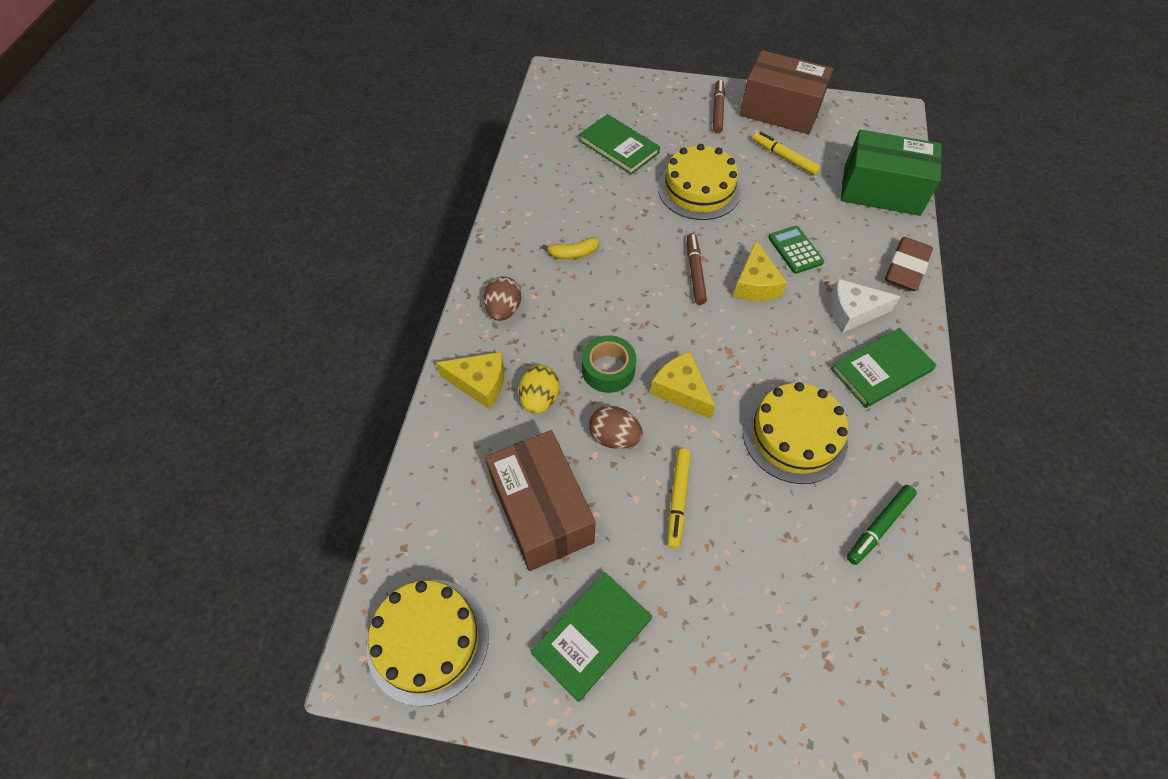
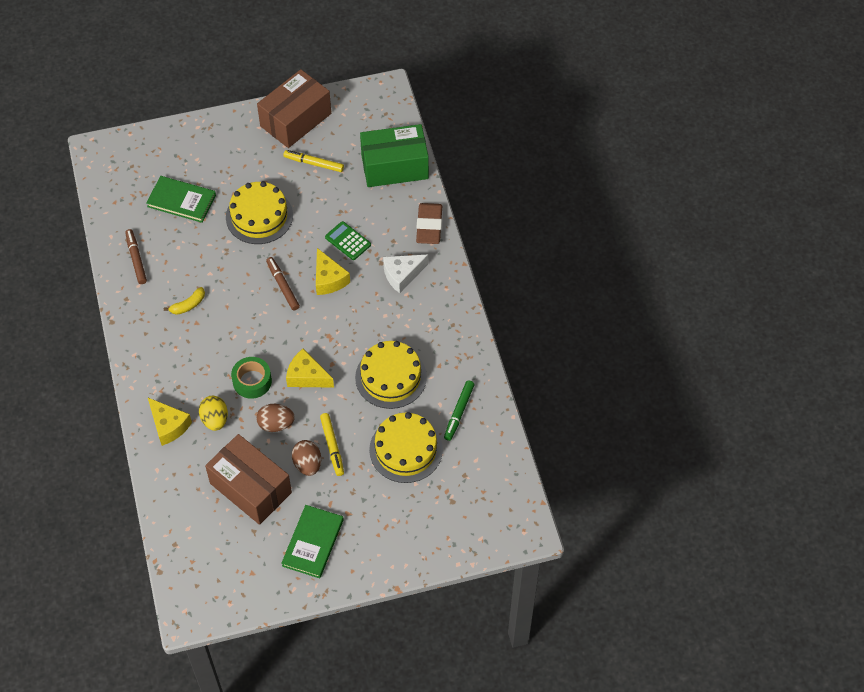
camera: 25 degrees left, 0 degrees up
(428, 640) = (218, 585): yellow cake -> yellow cake (406, 449)
(479, 383) = (168, 425): yellow cheese -> yellow cheese turned 60 degrees clockwise
(504, 310) = (158, 367): brown egg -> brown egg (307, 464)
(717, 110) = (246, 138): brown marker -> brown marker (136, 259)
(780, 110) = (295, 120): brown box -> brown box turned 45 degrees counterclockwise
(881, 369) = (432, 310): green book -> none

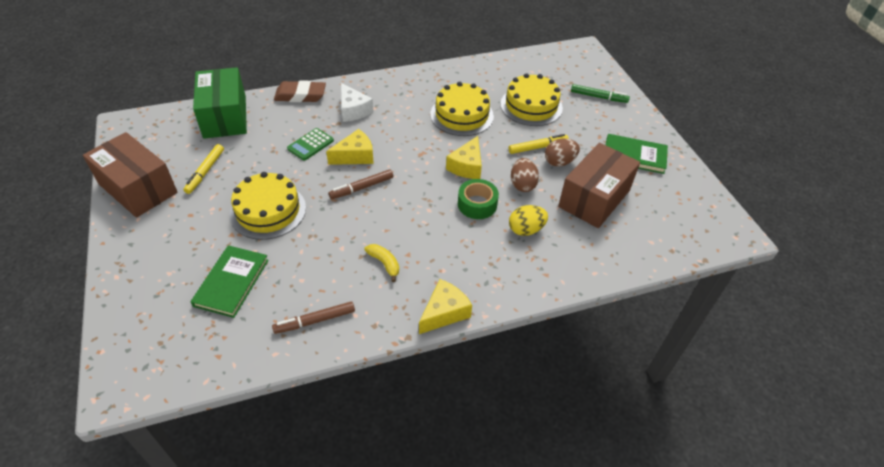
camera: 95 degrees left, 10 degrees down
(168, 425) = (540, 267): yellow cheese -> yellow cheese (444, 312)
(459, 412) = (491, 79): green marker -> green marker (598, 97)

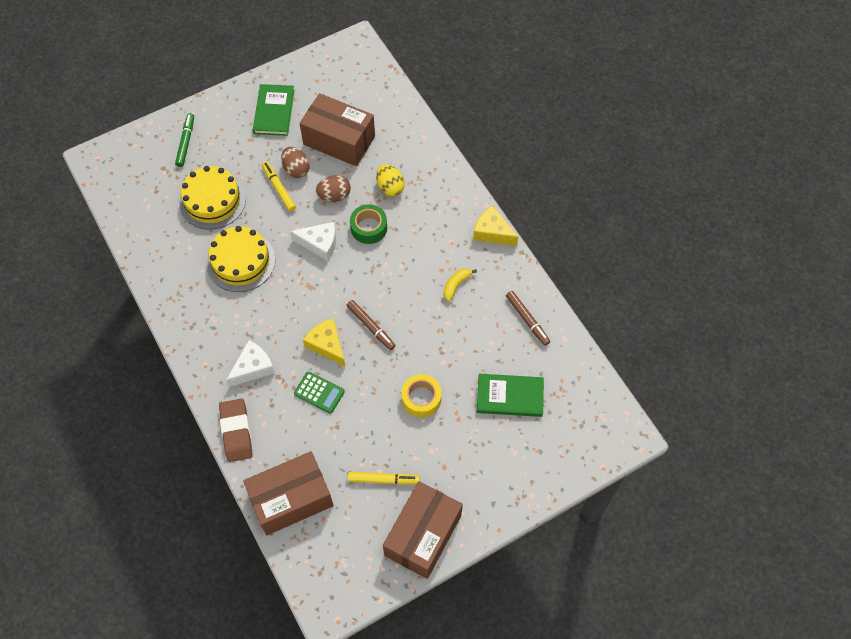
camera: 100 degrees left, 15 degrees up
(225, 117) = (291, 499): green box -> brown box
(268, 211) = (421, 399): yellow cake -> yellow tape
(467, 166) = (319, 244): yellow cheese -> white cheese

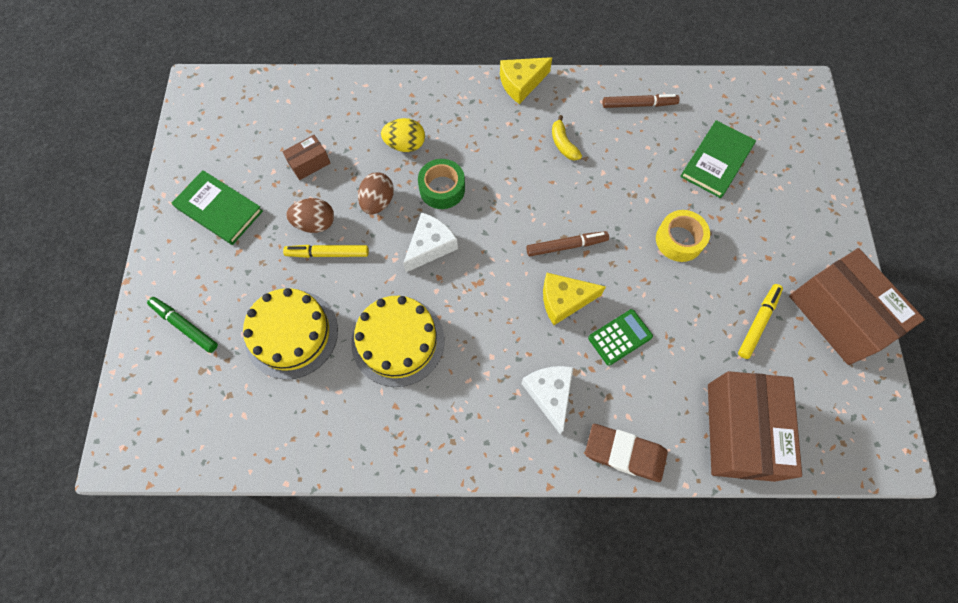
camera: 60 degrees left, 5 degrees up
(339, 140) = (309, 163): brown box -> brown box, size x0.46

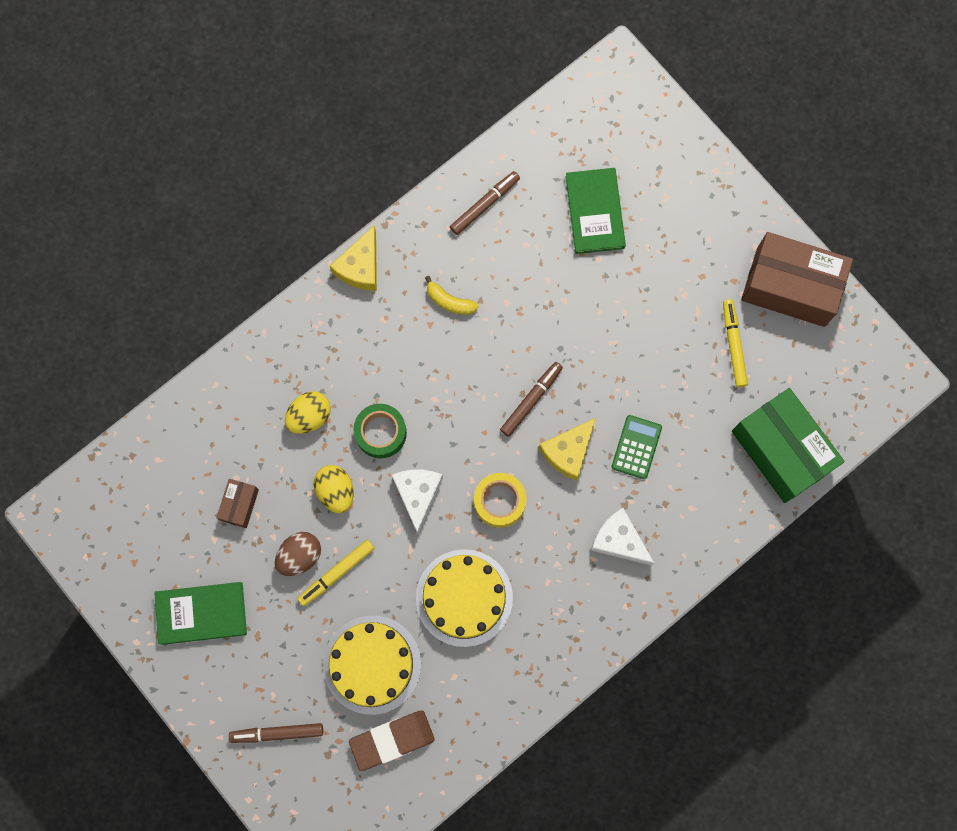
camera: 40 degrees left, 10 degrees up
(185, 326) = (277, 733): green marker -> brown marker
(378, 202) = (336, 491): brown egg -> yellow egg
(624, 453) = (710, 539): brown eraser -> brown eraser (392, 740)
(679, 240) = (619, 318): yellow tape -> yellow tape (499, 501)
(740, 431) = (781, 450): brown box -> green box

